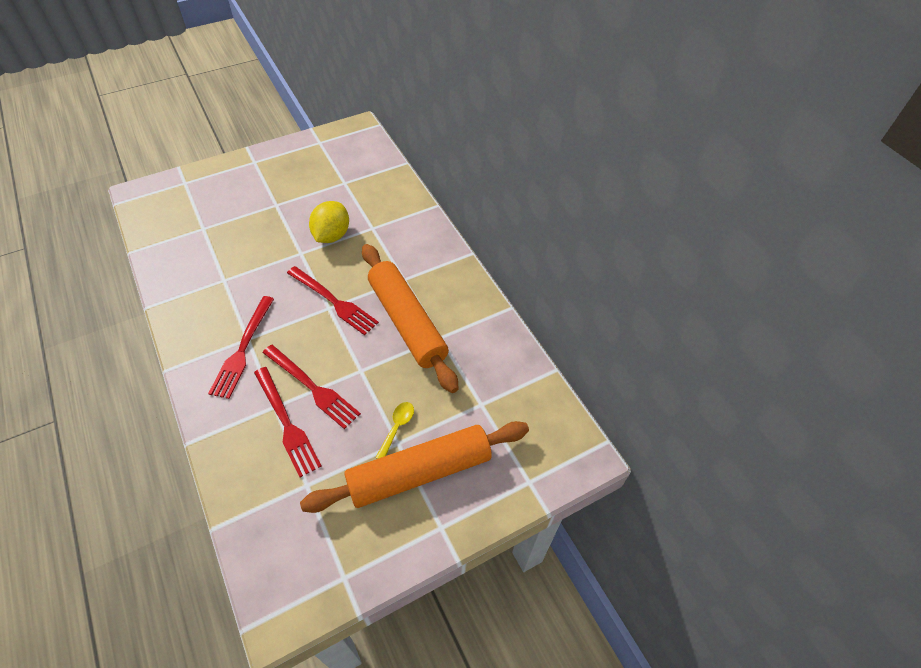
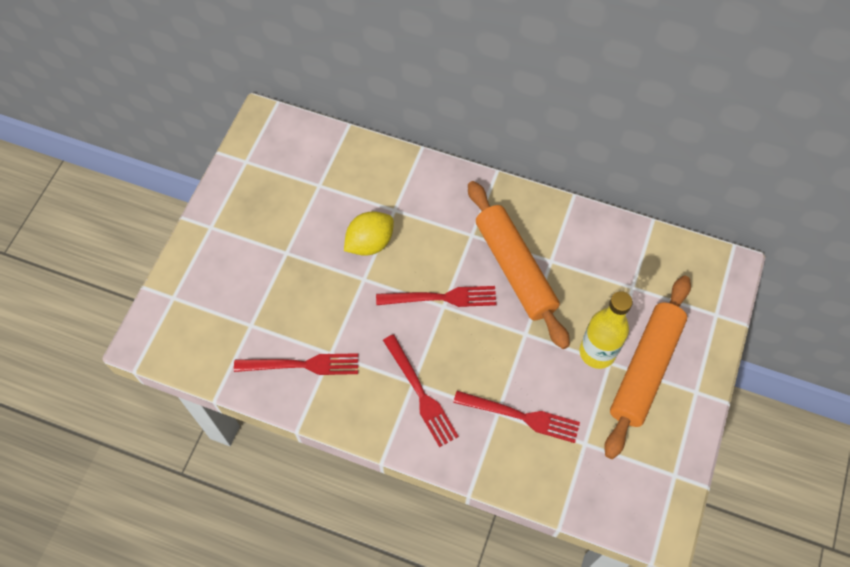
camera: 40 degrees left, 10 degrees up
(312, 388) = (507, 376): red fork -> red fork (302, 365)
(332, 235) = (370, 243): yellow lemon -> yellow lemon turned 75 degrees clockwise
(397, 427) = (597, 352): yellow spoon -> yellow bottle
(406, 322) = (514, 269): orange rolling pin -> orange rolling pin turned 45 degrees clockwise

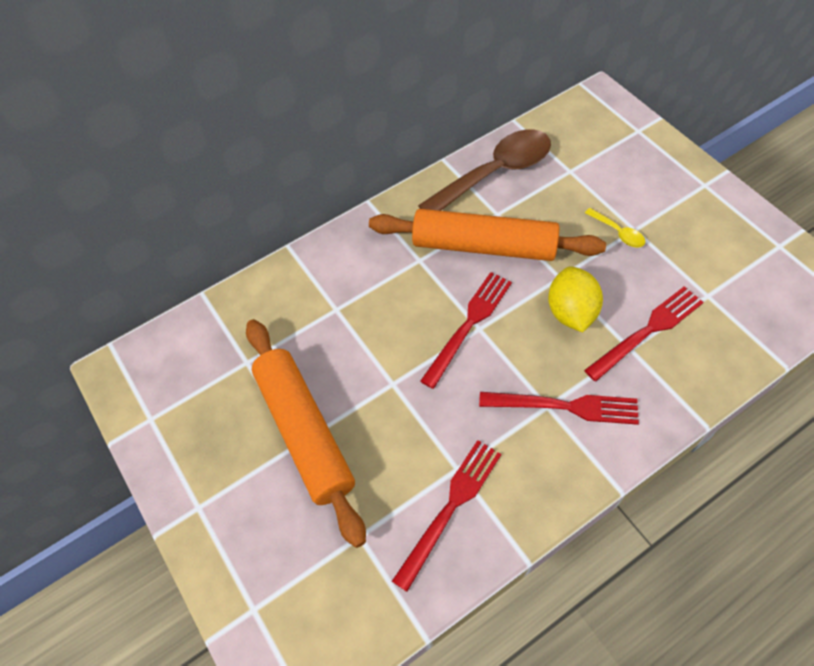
camera: 50 degrees left, 5 degrees down
(370, 243) = (355, 353): yellow lemon -> yellow lemon (571, 312)
(588, 237) = (495, 173): none -> brown spoon
(597, 352) = (618, 232): yellow bottle -> yellow spoon
(645, 369) = (659, 207): orange rolling pin -> orange rolling pin (304, 432)

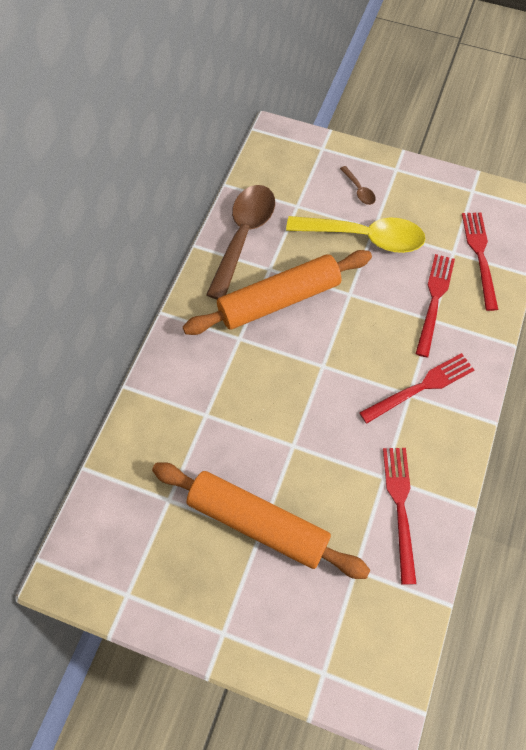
camera: 40 degrees left, 5 degrees up
(469, 324) = (313, 367): red fork -> red fork (480, 256)
(571, 312) = (376, 316): yellow lemon -> none
(618, 232) = (365, 237): yellow spoon -> yellow spoon, size x2.38
(647, 186) = (359, 190): none -> brown spoon

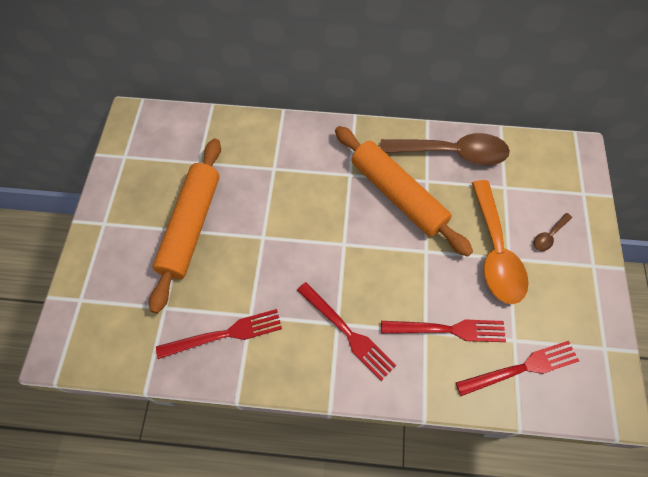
camera: 75 degrees right, 0 degrees up
(365, 237) = (495, 252): yellow spoon -> orange spoon

